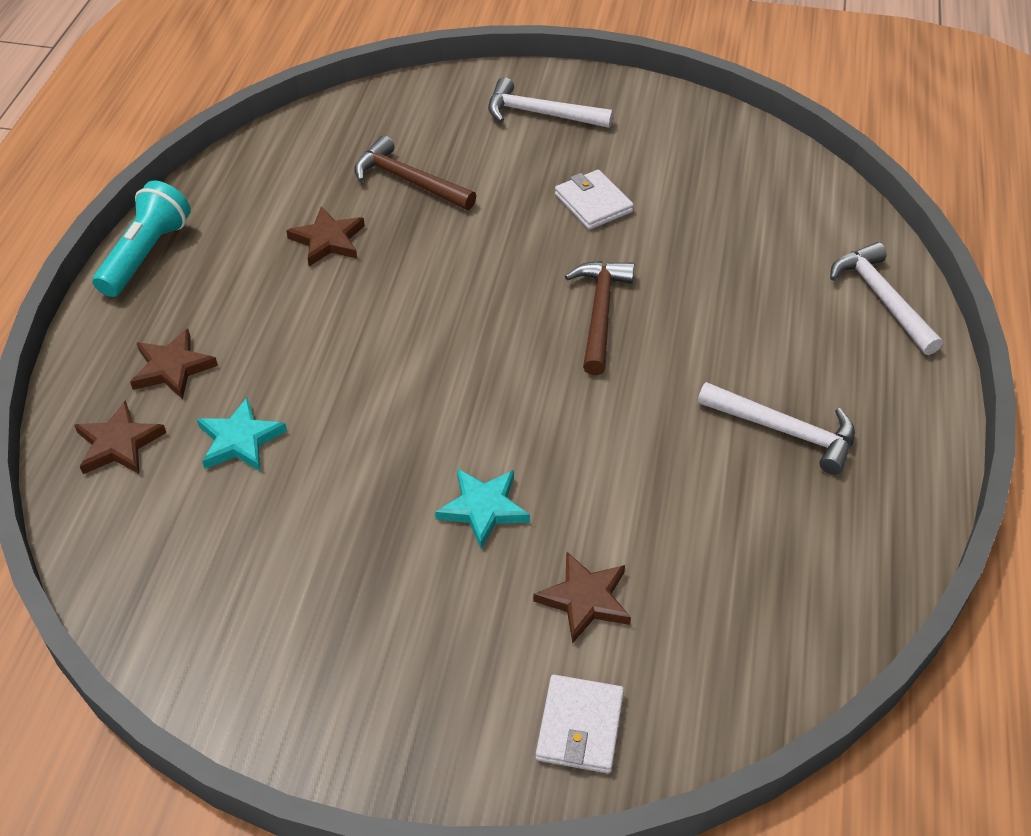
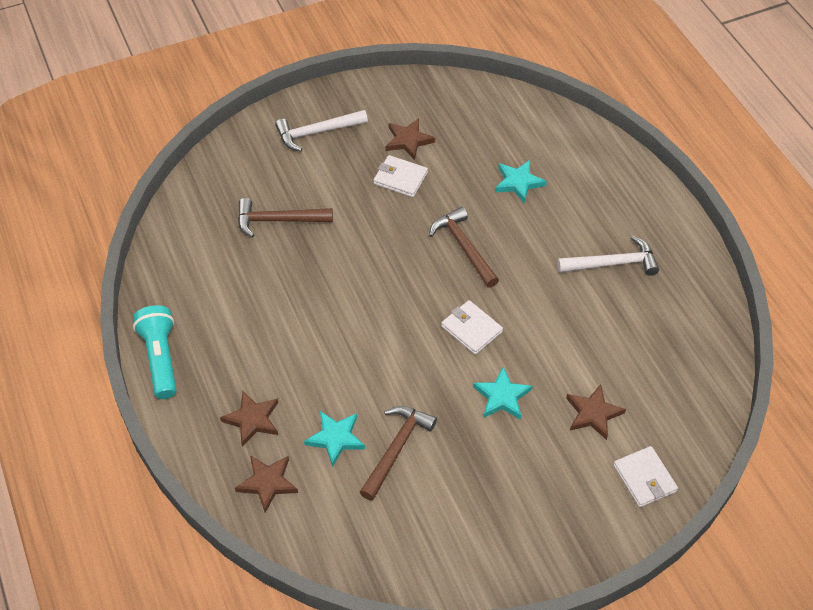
camera: 35 degrees left, 5 degrees up
(296, 493) = (397, 449): none -> brown hammer
(328, 240) = (266, 286): brown star -> brown star (408, 140)
(520, 409) = (471, 329): none -> white wallet
(741, 276) = (518, 182): none -> turquoise star
(882, 298) = (599, 157): white hammer -> none

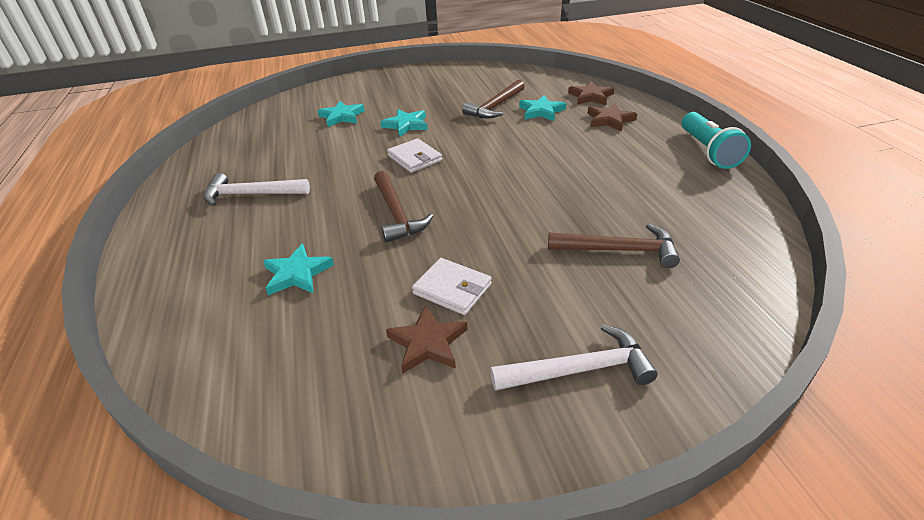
camera: 170 degrees left, 15 degrees down
(593, 413) = (342, 116): brown star -> turquoise star
(644, 478) = (328, 94): white wallet -> none

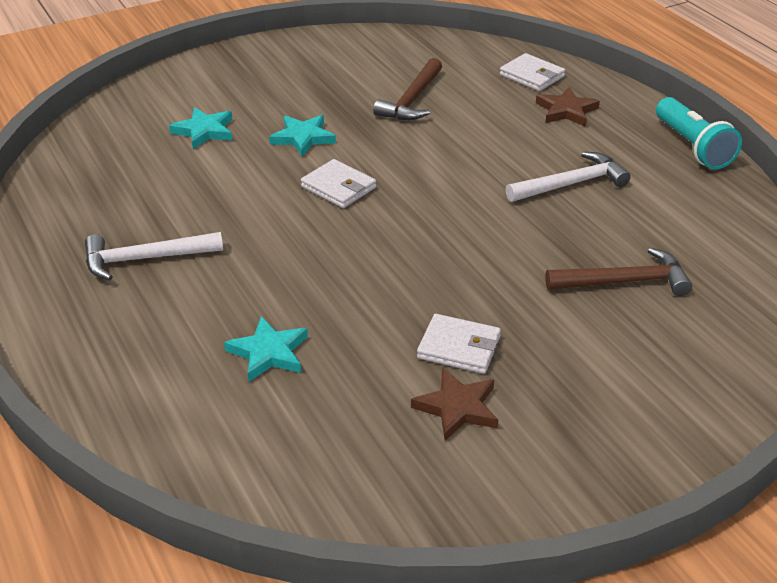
camera: 15 degrees left, 0 degrees up
(396, 214) = (352, 266): brown hammer -> none
(541, 111) = (475, 103): turquoise star -> none
(579, 370) = (621, 411): white hammer -> white hammer (571, 184)
(590, 96) = (532, 76): brown star -> white wallet

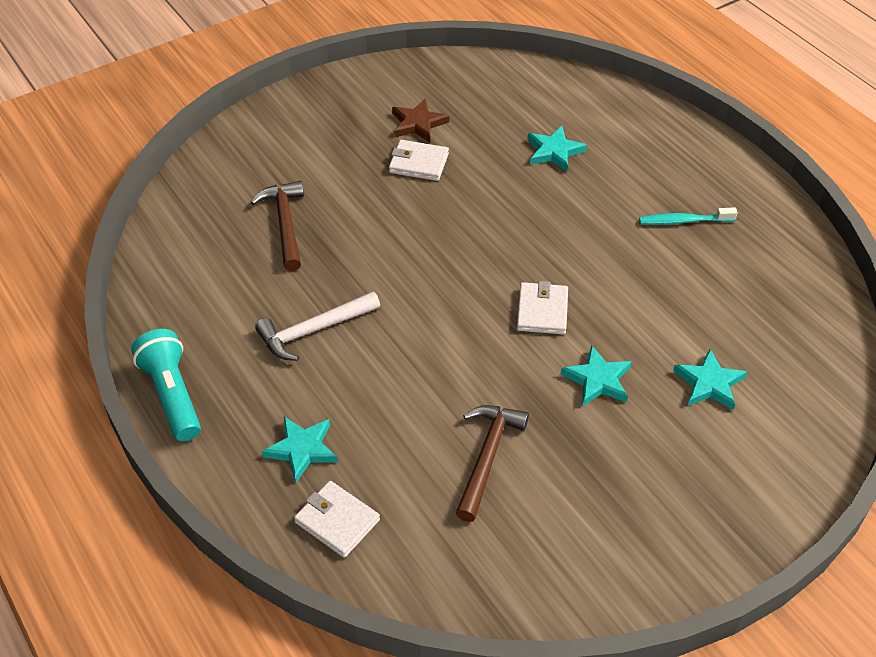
camera: 175 degrees right, 10 degrees up
(145, 259) = (684, 221): white hammer -> turquoise toothbrush
(338, 187) = (542, 311): white wallet -> white wallet turned 60 degrees clockwise
(566, 111) = (302, 449): brown star -> turquoise star
(624, 282) = (285, 224): brown hammer -> brown hammer turned 90 degrees clockwise

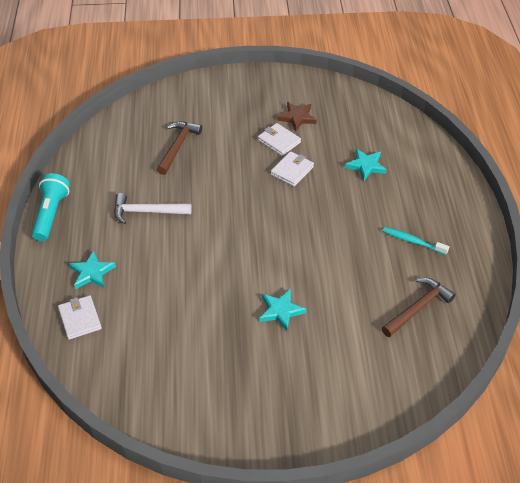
camera: 30 degrees right, 0 degrees up
(487, 457) = (184, 324): brown hammer -> brown hammer (418, 308)
(542, 311) = (281, 257): white wallet -> white wallet (292, 170)
(709, 383) = (346, 344): turquoise star -> none

